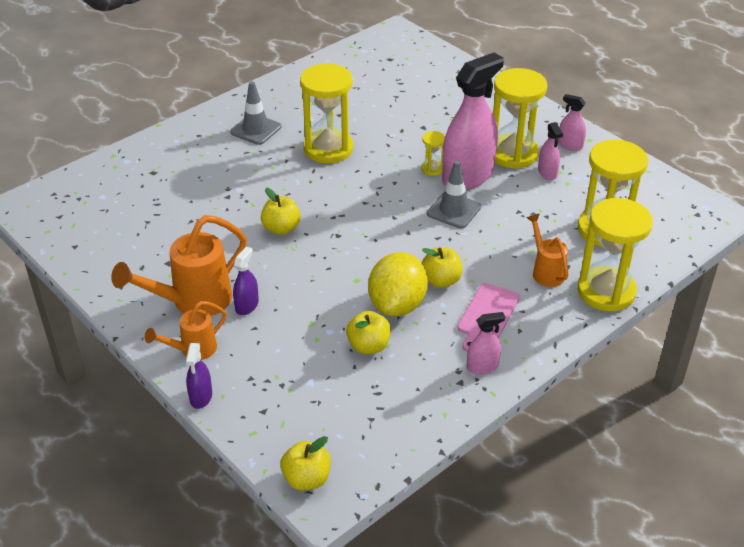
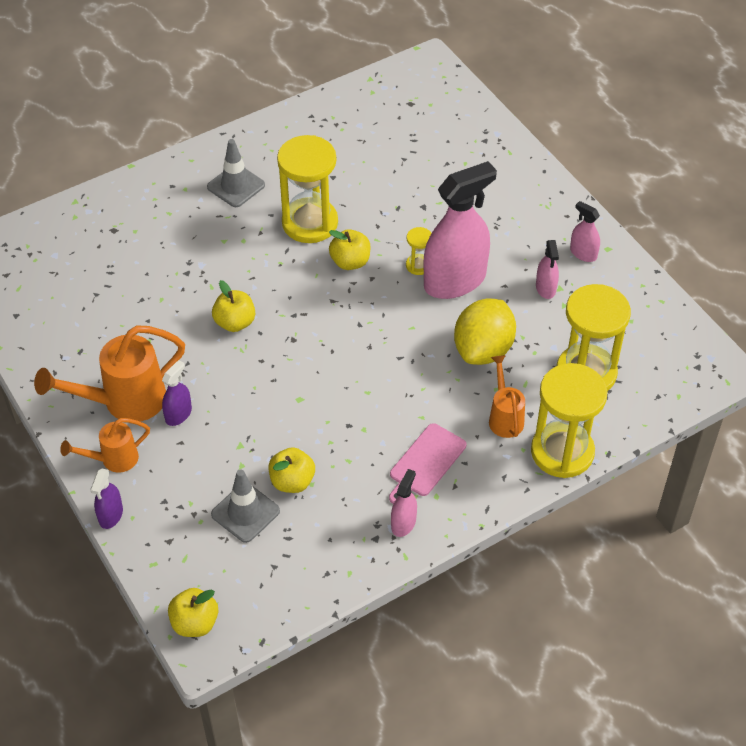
camera: 10 degrees right, 10 degrees up
(397, 305) = (334, 436): yellow lemon -> yellow lemon (483, 349)
(441, 280) = (388, 412): yellow apple -> yellow apple (350, 262)
(453, 210) = (427, 324): grey traffic cone -> grey traffic cone (245, 513)
(482, 366) = (403, 523): pink spray bottle -> pink spray bottle turned 60 degrees counterclockwise
(512, 153) = (514, 256): yellow hourglass -> none

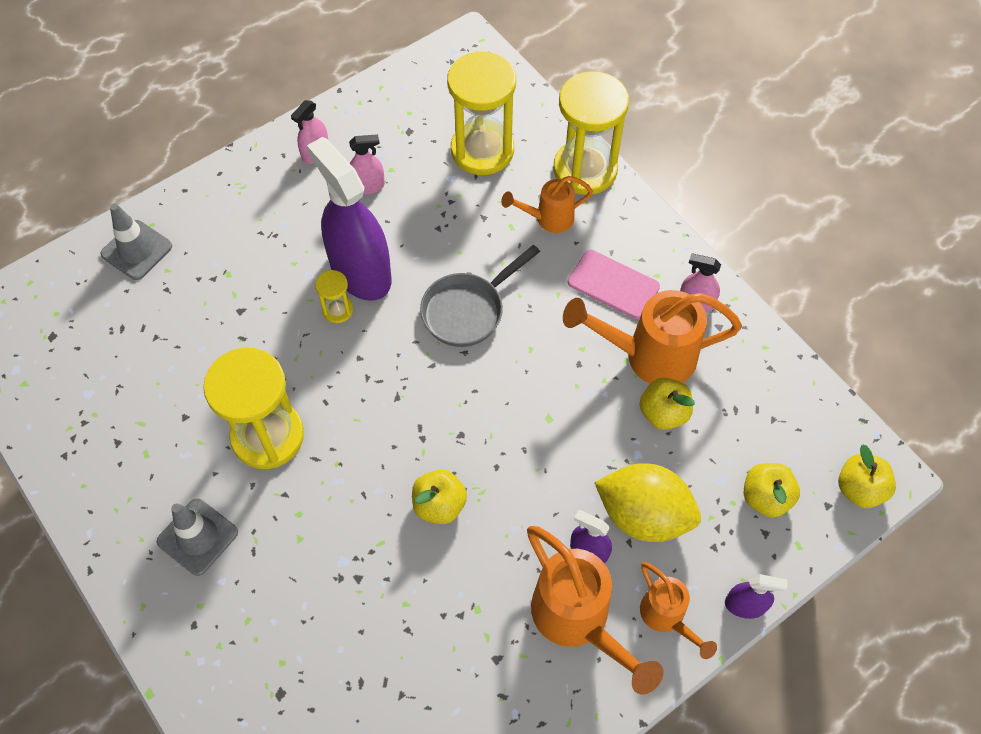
camera: 95 degrees left, 10 degrees up
(245, 513) = (713, 456): grey traffic cone -> grey traffic cone (136, 250)
(350, 262) = (334, 383): yellow apple -> yellow apple (765, 497)
(350, 477) = (648, 356): none -> orange watering can
(410, 351) = (468, 310): none -> grey pan
(455, 281) = (360, 272): pink spray bottle -> purple spray bottle
(483, 349) = (459, 241): yellow lemon -> yellow lemon (643, 515)

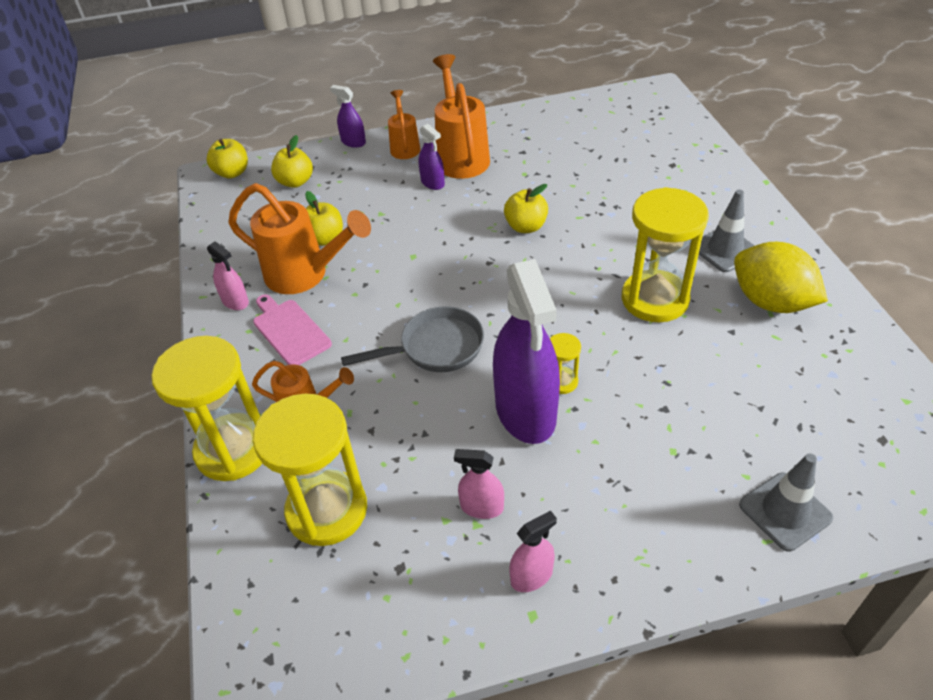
camera: 155 degrees left, 15 degrees down
(643, 515) = (383, 191): yellow lemon -> yellow lemon (770, 302)

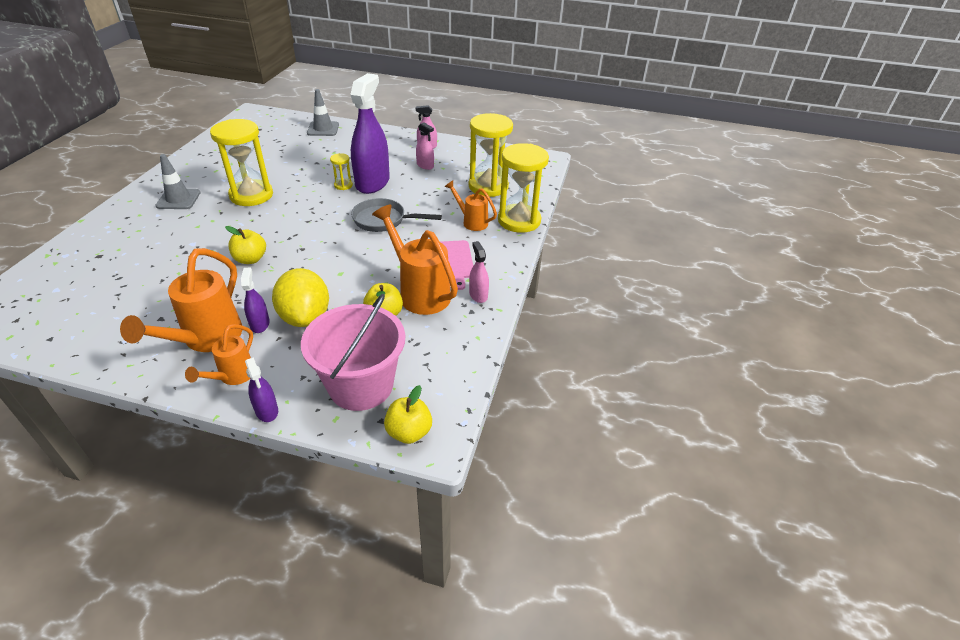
camera: 155 degrees left, 5 degrees down
(295, 182) = (361, 385): yellow apple -> pink bucket
(770, 302) = (207, 173): yellow lemon -> yellow lemon (305, 317)

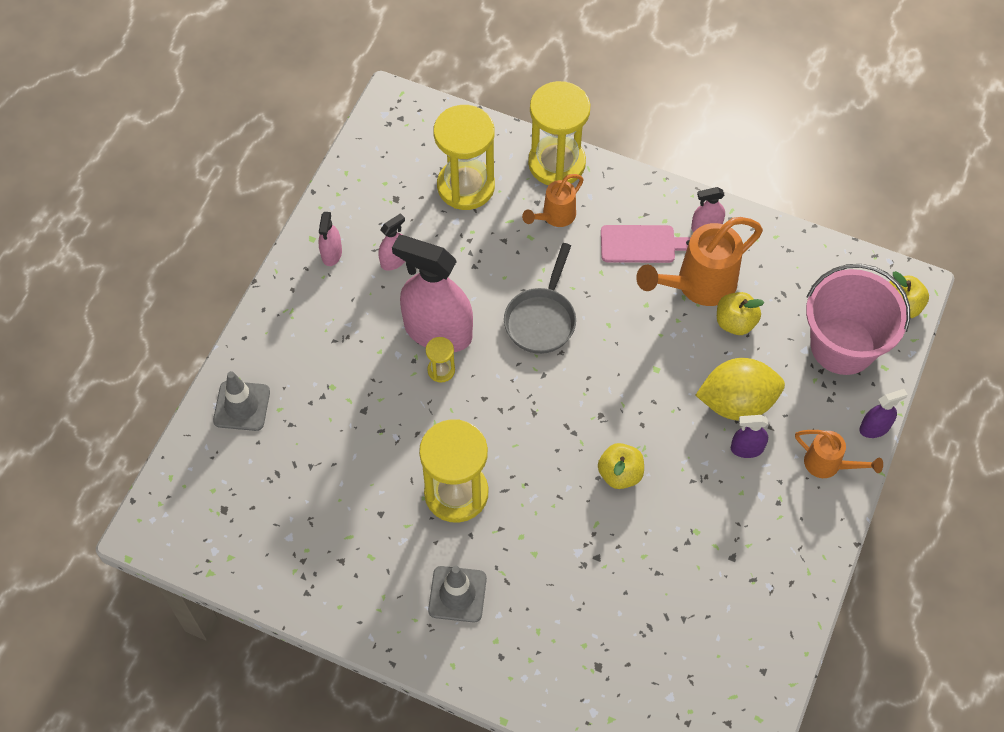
camera: 80 degrees left, 20 degrees up
(206, 340) = (771, 500): orange watering can -> none
(372, 183) = (438, 331): purple spray bottle -> pink spray bottle

